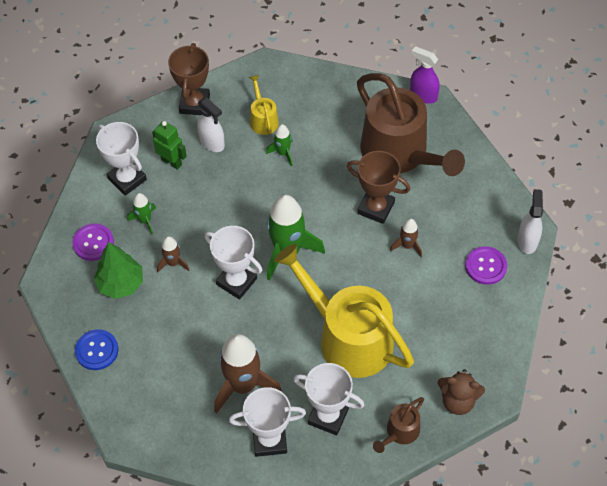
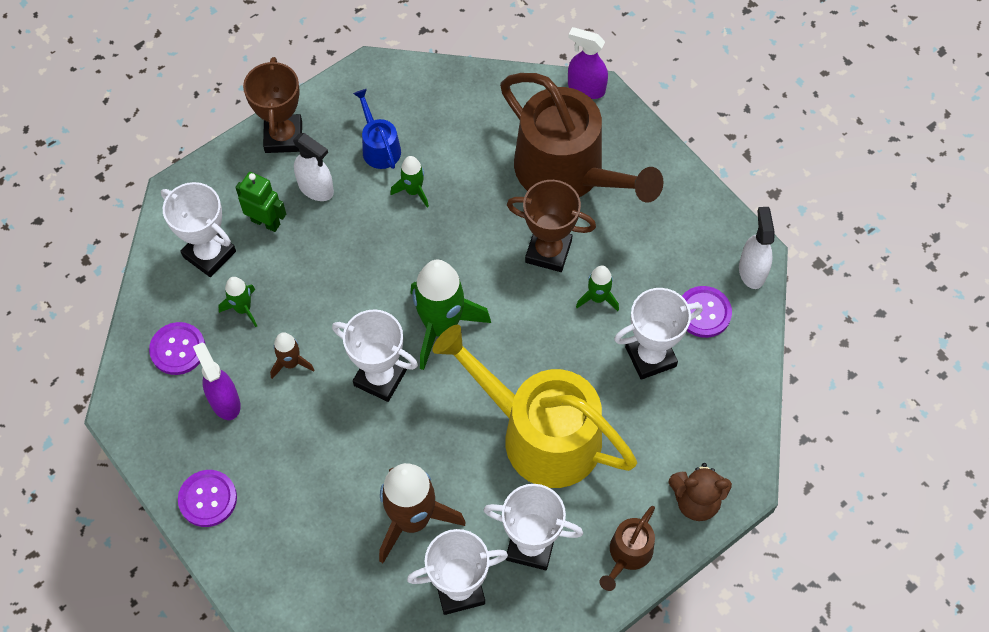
camera: 10 degrees left, 5 degrees up
(97, 350) = (208, 499): blue button -> purple button
(120, 284) = (225, 401): green tree -> purple spray bottle
(263, 119) = (379, 147): yellow watering can -> blue watering can
(407, 246) = (597, 298): brown rocket -> green rocket
(440, 292) = (650, 356): none -> white trophy

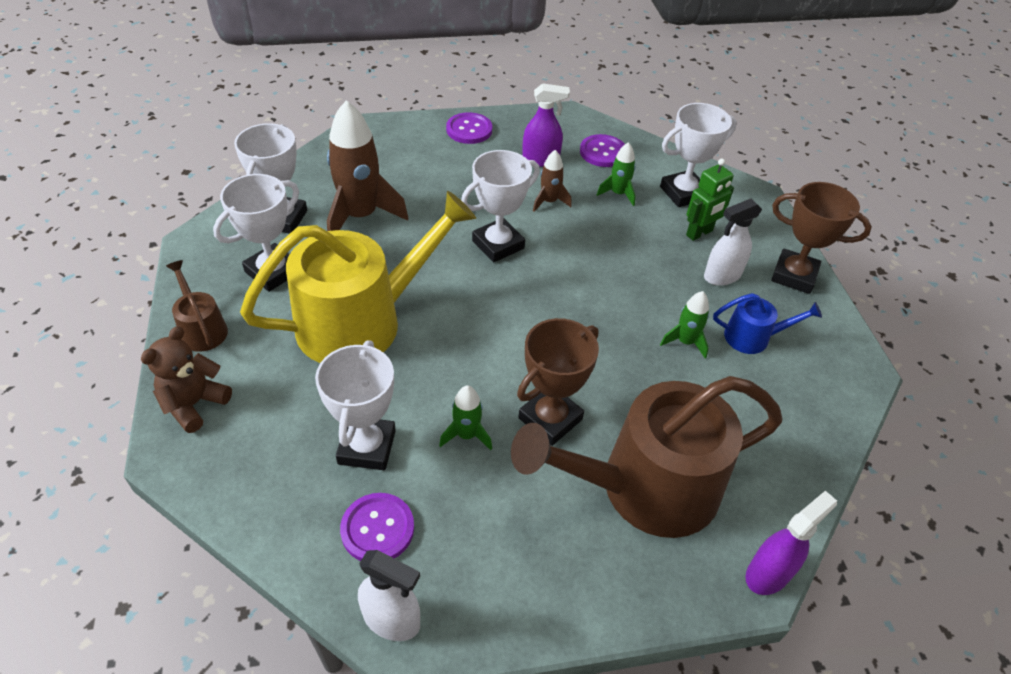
camera: 115 degrees right, 15 degrees down
(441, 327) = (519, 301): green rocket -> none

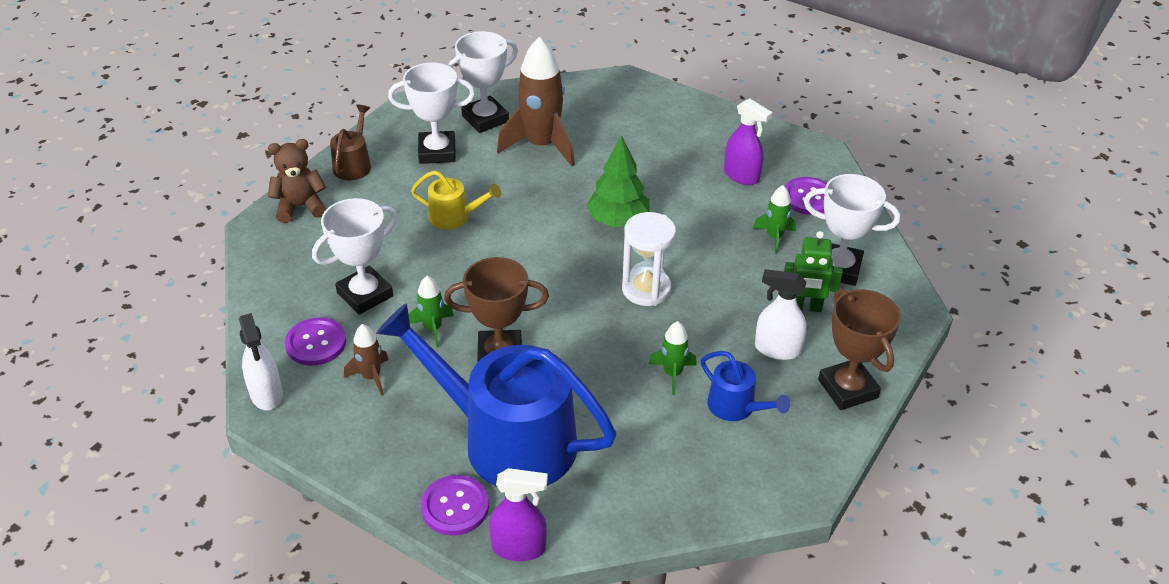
camera: 45 degrees right, 5 degrees down
(361, 321) = (454, 217): yellow watering can -> yellow watering can, size x0.44
(469, 130) = (711, 122): purple button -> purple button (455, 506)
(498, 244) = (618, 220): white trophy -> green tree
(549, 201) = (703, 211): brown rocket -> brown rocket (371, 377)
(586, 287) = (646, 289): none -> white hourglass
(646, 487) = (507, 440): brown watering can -> blue watering can

